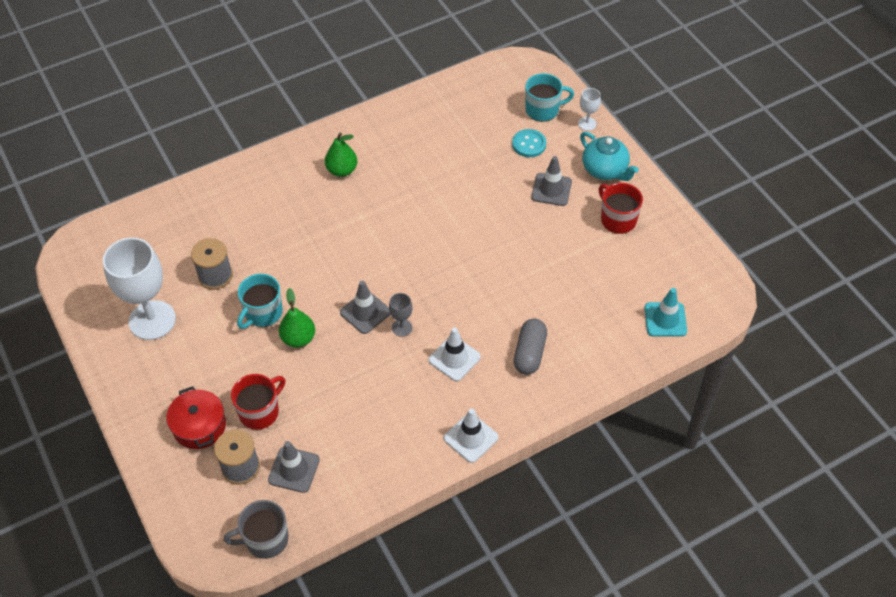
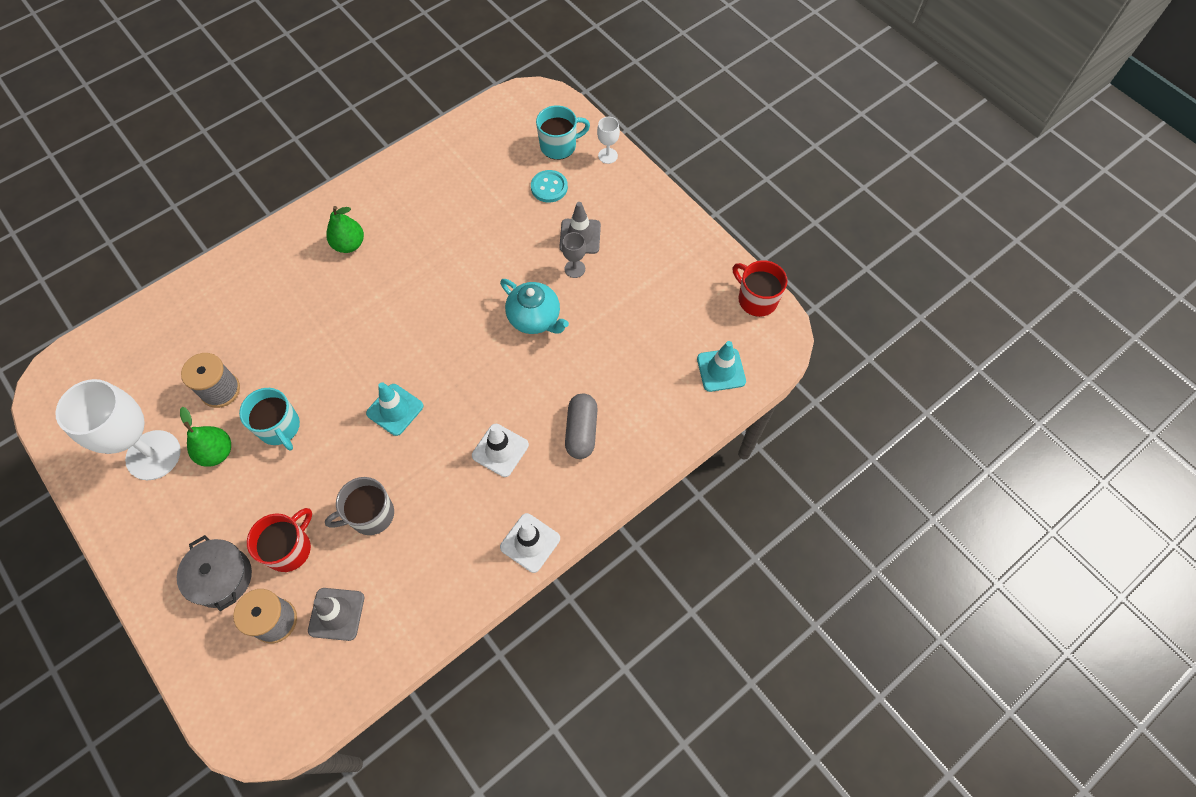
camera: 10 degrees left, 10 degrees up
(199, 426) = (222, 577): red pot -> grey pot
(263, 313) = (280, 427): turquoise mug -> turquoise mug turned 60 degrees counterclockwise
(265, 539) = (314, 706): grey mug -> grey mug (370, 515)
(298, 338) = (323, 452): green pear -> green pear (217, 452)
(365, 312) = (395, 409): grey traffic cone -> turquoise traffic cone
(402, 328) = (437, 422): grey goblet -> grey goblet (574, 269)
(605, 170) = (634, 206): turquoise teapot -> turquoise teapot (535, 318)
(617, 219) = (655, 261): red mug -> red mug (756, 299)

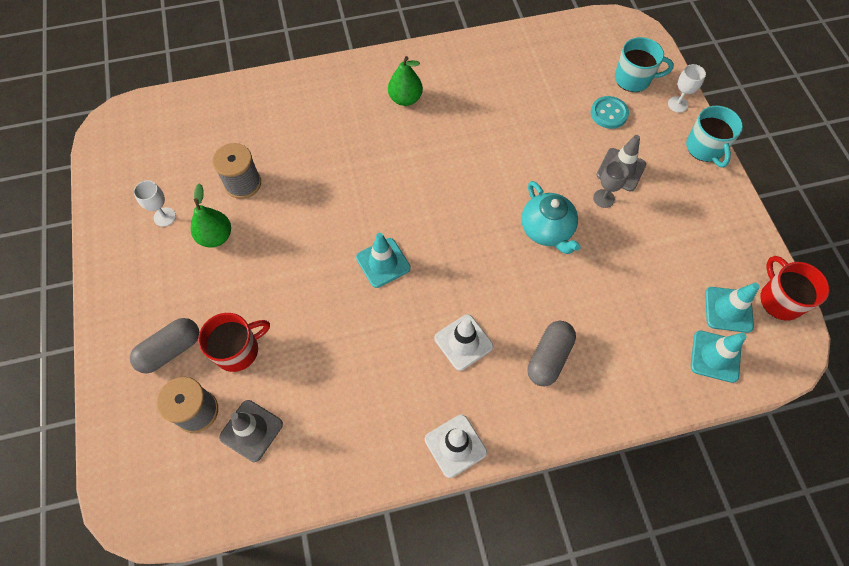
camera: 25 degrees right, 0 degrees up
(153, 455) = (164, 217): white goblet -> white goblet, size x0.44
(222, 577) = (170, 350): grey pot -> grey capsule
(280, 427) = (277, 236): turquoise mug -> turquoise mug (705, 148)
(370, 515) = (320, 351): grey mug -> none
(717, 325) = (728, 309): none -> turquoise traffic cone

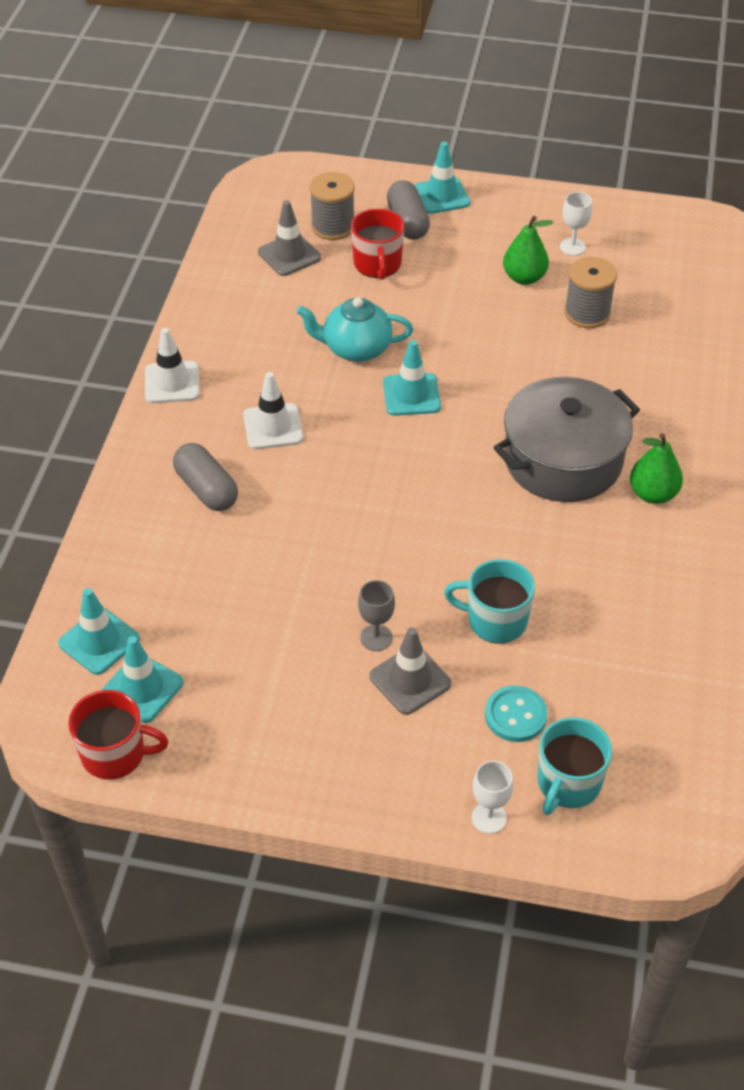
camera: 115 degrees right, 15 degrees down
(122, 337) = (442, 196): none -> turquoise traffic cone
(401, 152) = (563, 460): none -> grey pot
(547, 230) = (364, 556): turquoise teapot -> turquoise teapot (355, 349)
(705, 148) = (389, 807): turquoise mug -> turquoise mug (495, 620)

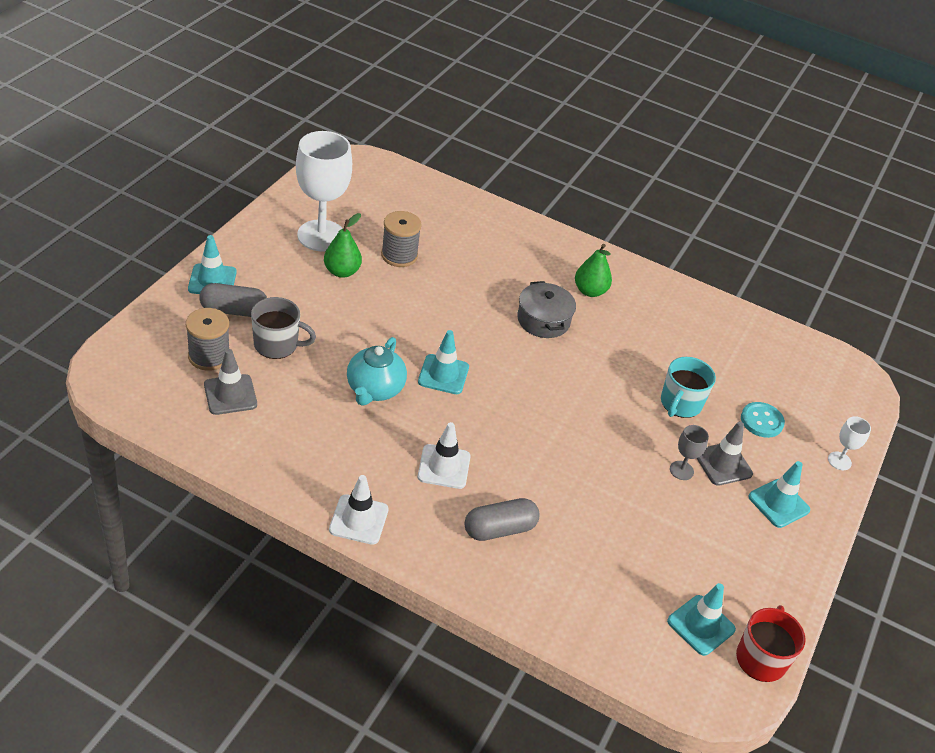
camera: 80 degrees left, 5 degrees down
(99, 641) = (646, 644): turquoise traffic cone -> turquoise traffic cone (778, 503)
(377, 264) = (277, 345): red mug -> grey mug
(563, 460) = (543, 320): grey pot -> grey pot, size x0.60
(568, 783) = (817, 415): turquoise mug -> none
(572, 247) = (321, 236): white goblet -> white goblet, size x2.27

